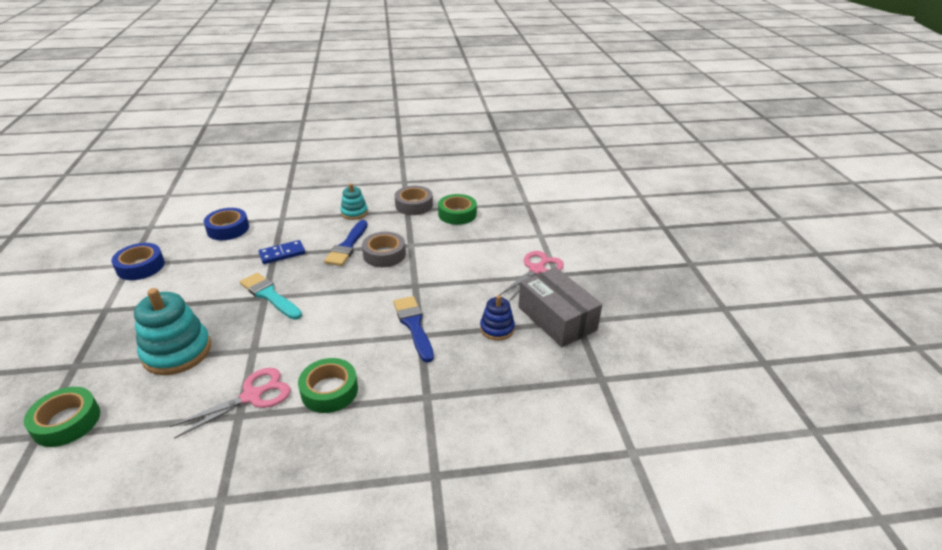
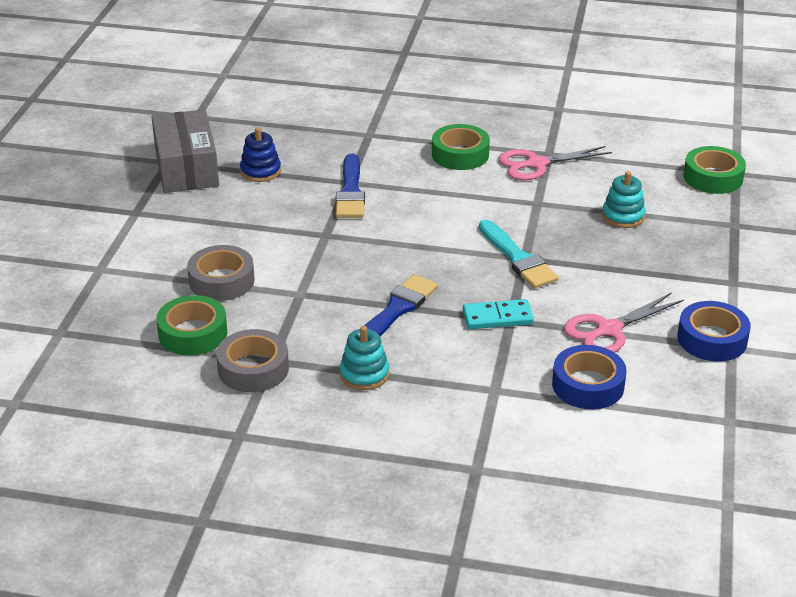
camera: 160 degrees left, 0 degrees up
(177, 352) = (623, 216): turquoise stacking toy -> turquoise stacking toy, size x0.56
(282, 254) = (497, 317): blue domino -> turquoise domino
(384, 254) = (346, 285): grey tape -> grey tape (221, 281)
(537, 269) = (155, 222): pink scissors -> pink scissors (608, 330)

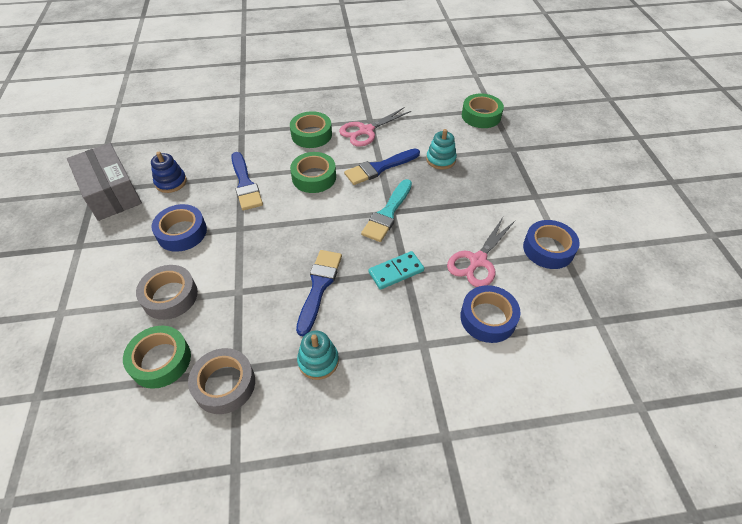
camera: 20 degrees left, 15 degrees up
(256, 224) = (182, 232): none -> blue tape
(441, 201) = (314, 177): none -> green tape
(518, 258) = (387, 213): turquoise brush -> turquoise brush turned 75 degrees clockwise
(533, 209) = (379, 168): none -> blue brush

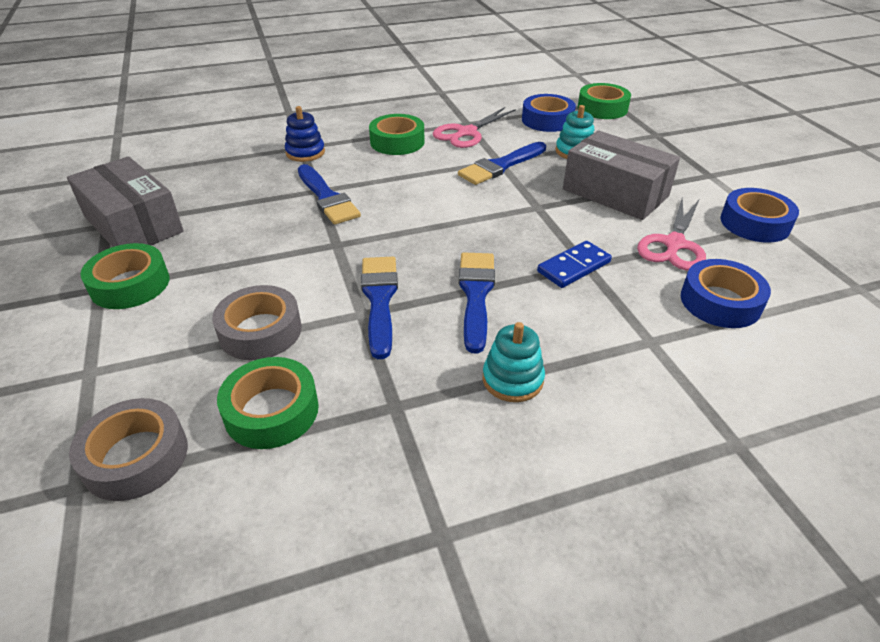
camera: 10 degrees left, 10 degrees down
(171, 182) = (219, 205): blue stacking toy -> blue stacking toy (305, 152)
(182, 232) = (254, 257): blue tape -> blue tape (547, 120)
(224, 384) = (383, 427): grey tape -> grey tape (136, 457)
(253, 281) = (379, 299): none -> blue brush
(314, 177) = (418, 182): green tape -> green tape (130, 284)
(387, 213) = (533, 209): turquoise brush -> none
(396, 271) = (573, 267): turquoise domino -> blue domino
(455, 205) = (615, 193): none -> grey box

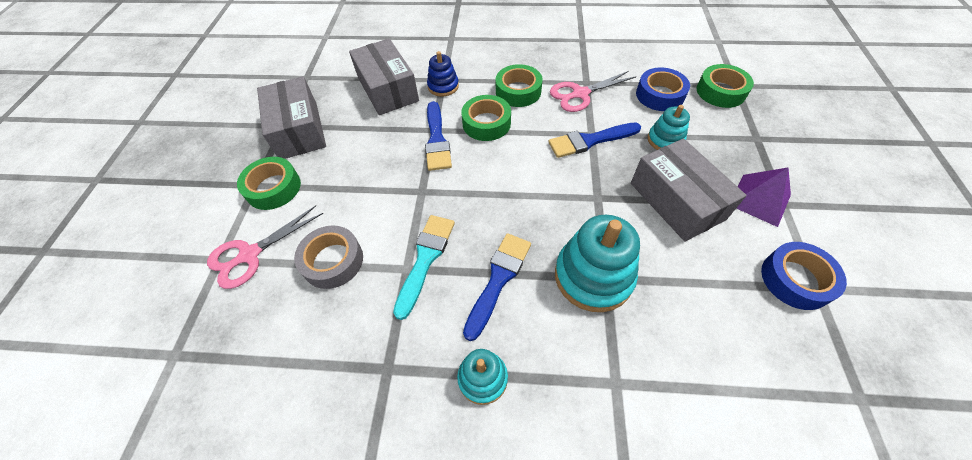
camera: 25 degrees right, 15 degrees up
(136, 457) = (214, 345): grey tape -> none
(235, 167) = (387, 89): none -> grey box
(271, 411) = (307, 339): green tape -> green tape (486, 123)
(379, 299) = (425, 259): blue brush -> turquoise brush
(573, 267) = (593, 276): blue domino -> turquoise stacking toy
(674, 244) = (698, 280): pink scissors -> pink scissors (250, 255)
(688, 176) = (759, 200): none -> purple pyramid
(720, 302) = (705, 363): blue tape -> none

